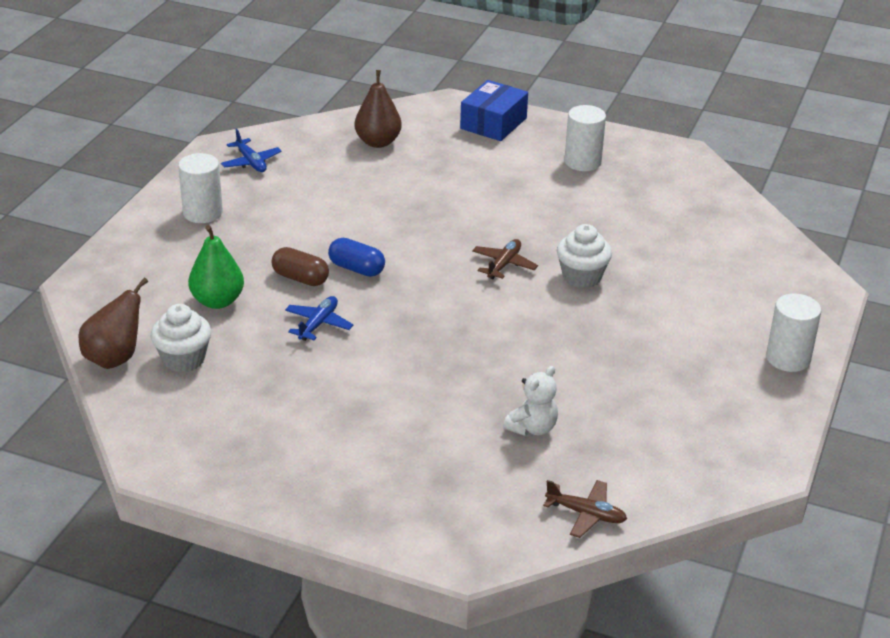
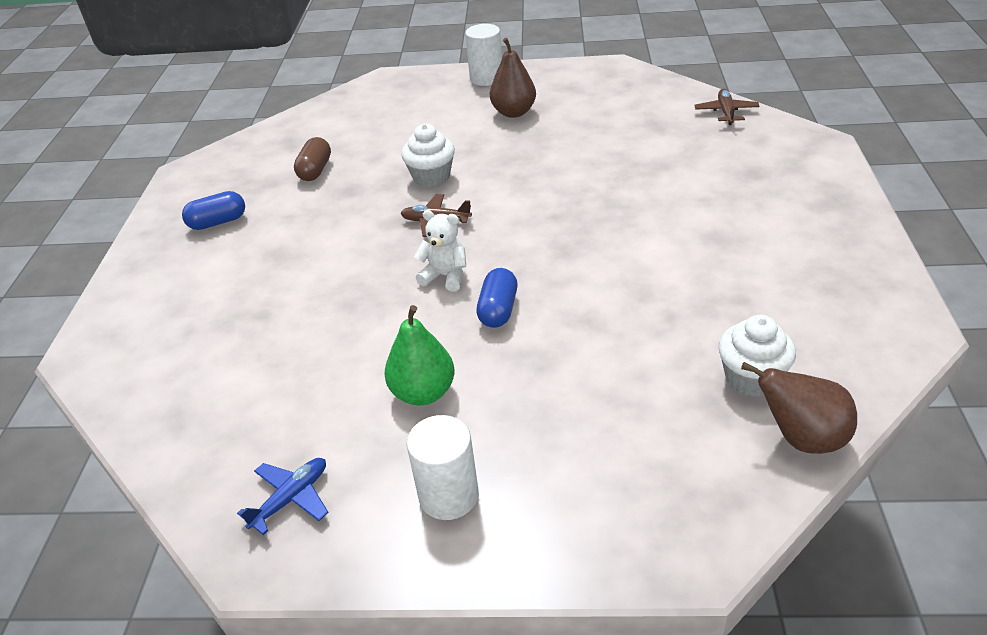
camera: 105 degrees left, 5 degrees up
(217, 301) = (630, 395): green pear -> green pear (423, 392)
(300, 278) = (542, 345): brown capsule -> brown capsule (315, 170)
(318, 324) = (613, 303): blue plane -> none
(378, 142) = (204, 385): brown pear -> brown pear (513, 112)
(493, 123) = (138, 303): blue box -> none
(532, 428) = (656, 152): white teddy bear -> white teddy bear (445, 276)
(582, 162) = (218, 222): white cylinder -> blue capsule

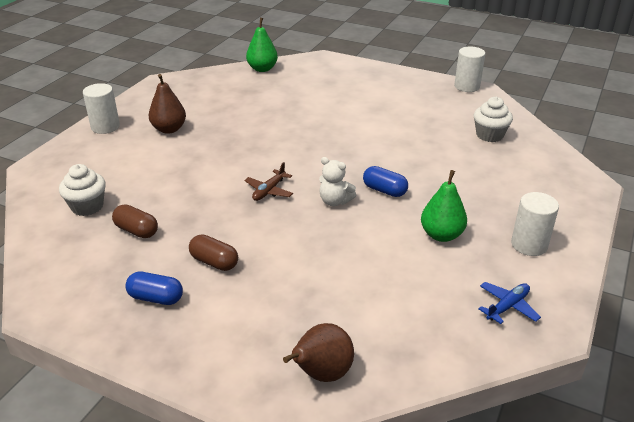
camera: 70 degrees left, 5 degrees down
(218, 222) = (156, 298): blue capsule -> blue capsule turned 75 degrees counterclockwise
(285, 234) = (214, 262): none -> brown capsule
(291, 498) = (507, 306): blue plane -> blue plane turned 75 degrees clockwise
(431, 177) = (212, 180): white cupcake -> white cupcake (87, 206)
(445, 276) = (335, 201): white teddy bear -> white teddy bear turned 105 degrees counterclockwise
(726, 112) = (262, 69): brown plane -> green pear
(801, 438) = (534, 137): brown pear -> brown pear (322, 374)
(905, 309) = (467, 86): none -> white cylinder

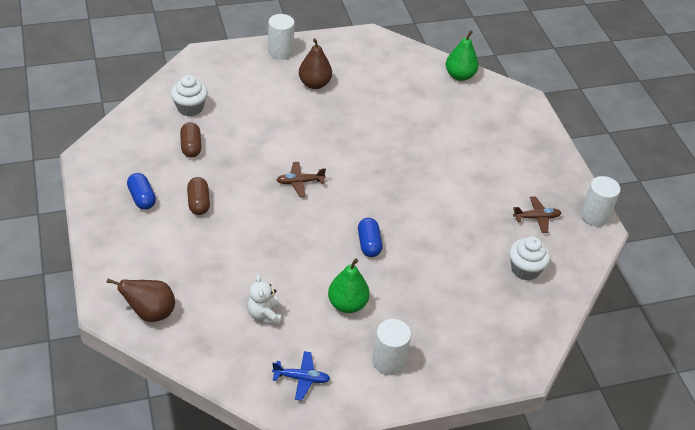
camera: 45 degrees right, 10 degrees up
(335, 201) = (325, 224): white teddy bear -> white teddy bear (264, 315)
(443, 107) = (536, 218): none -> brown plane

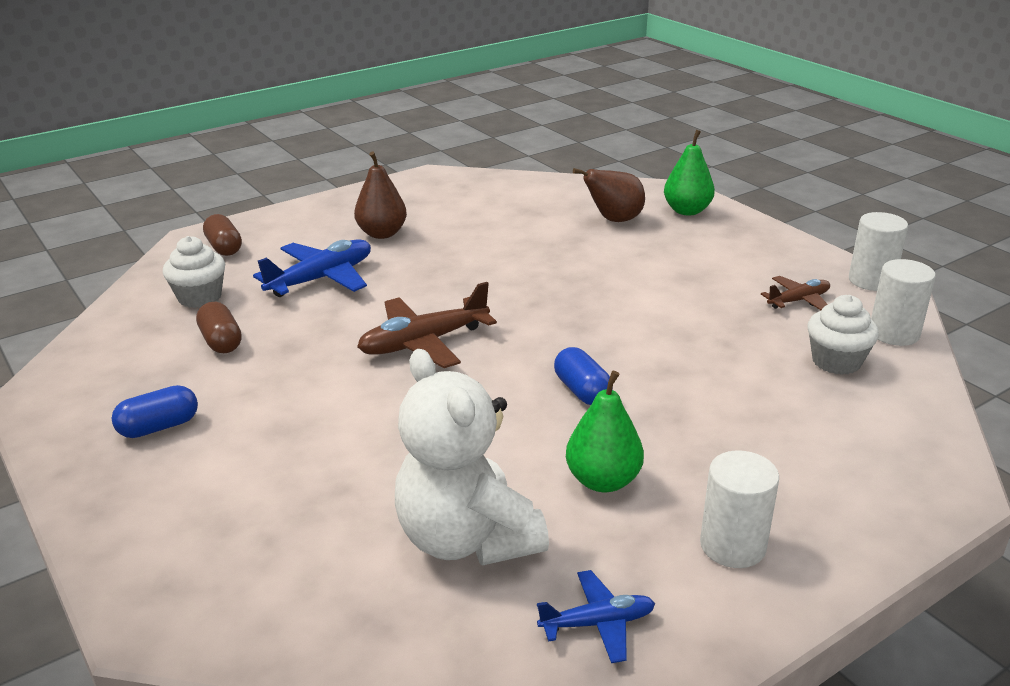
camera: 15 degrees left, 15 degrees down
(142, 198) = (159, 427): blue capsule -> blue capsule turned 75 degrees counterclockwise
(150, 313) = (242, 600): brown pear -> brown pear (614, 220)
(198, 203) = (266, 408): brown capsule -> brown capsule (224, 247)
(263, 113) = (321, 279): none -> blue plane
(264, 315) = (467, 539): white teddy bear -> white teddy bear, size x2.05
(280, 52) = (313, 212): white cylinder -> white cylinder (894, 333)
(300, 182) = (424, 343): brown plane -> brown plane, size x1.72
(459, 76) = (577, 187): green pear -> green pear (687, 211)

